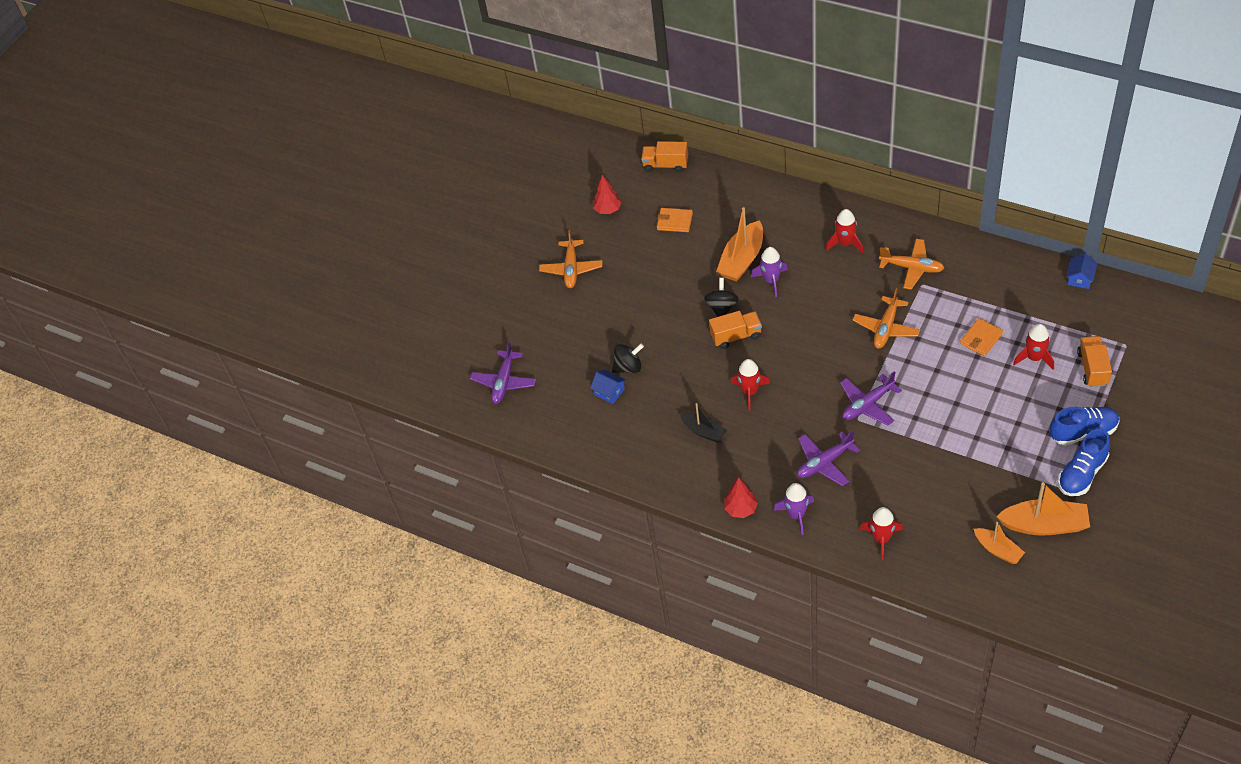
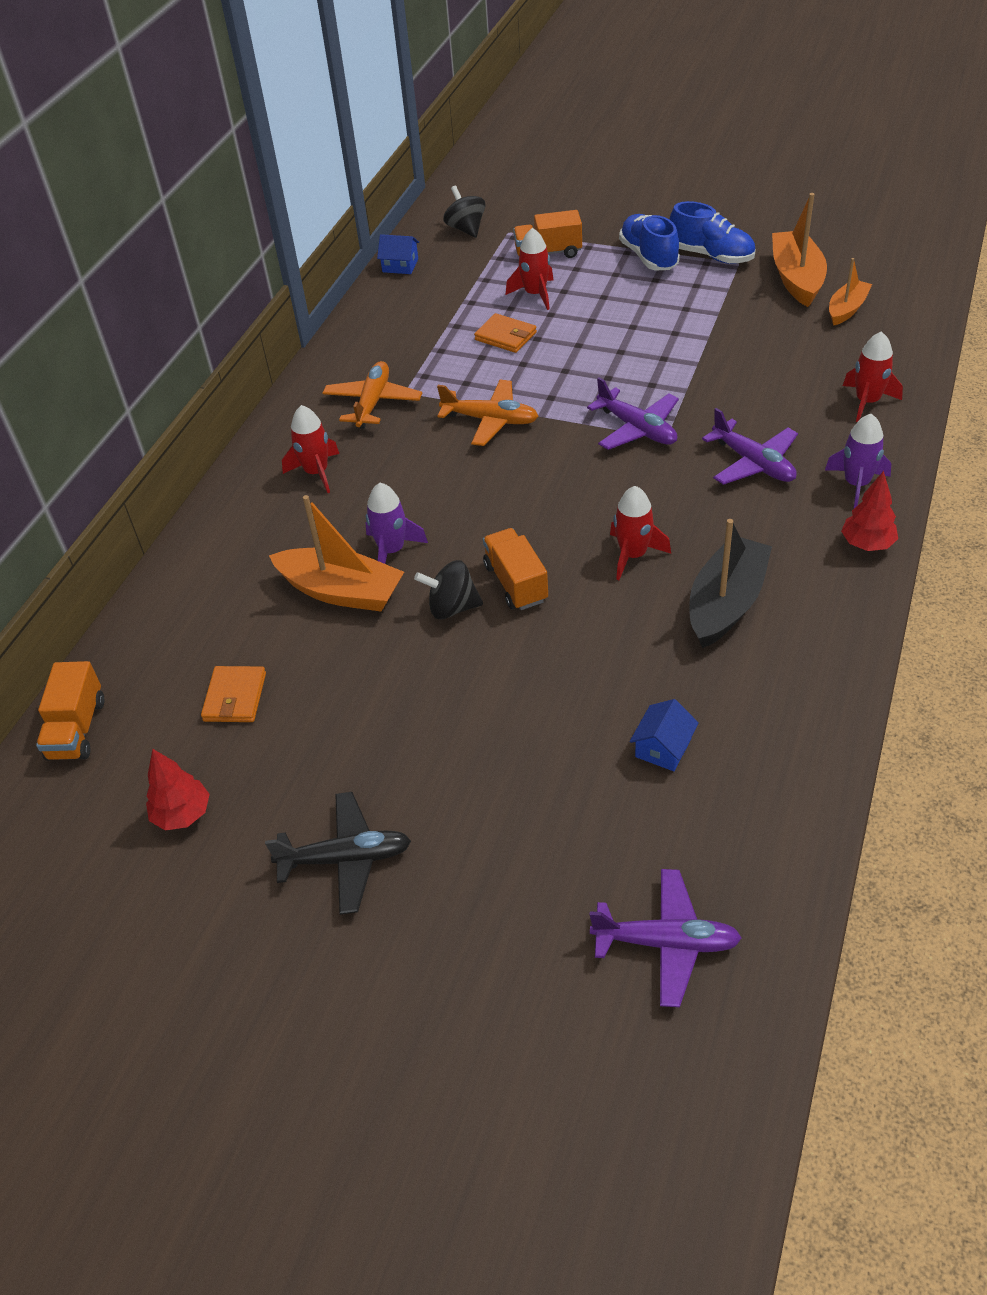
camera: 100 degrees left, 5 degrees down
(571, 269) = (345, 859): orange plane -> black plane
(628, 367) = (600, 725): black spinning top -> black spinning top (466, 229)
(704, 431) = (726, 603): black boat -> black boat, size x1.65

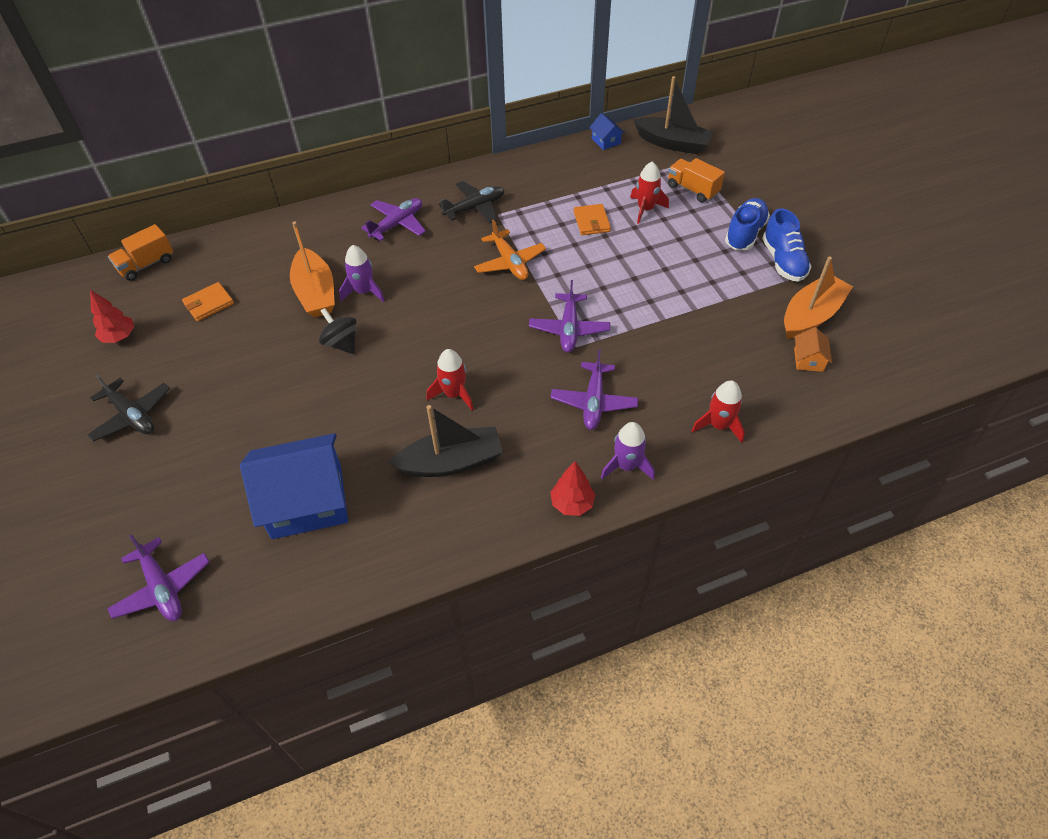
camera: 45 degrees right, 5 degrees up
(316, 472) = (397, 224): red rocket -> purple plane
(373, 403) = (475, 208): orange plane -> black plane
(466, 229) = (672, 143): black spinning top -> black boat
(516, 583) = (384, 357): orange truck -> none
(663, 748) = (307, 501): blue house -> blue house, size x2.35
(847, 309) = (808, 360): orange boat -> orange house

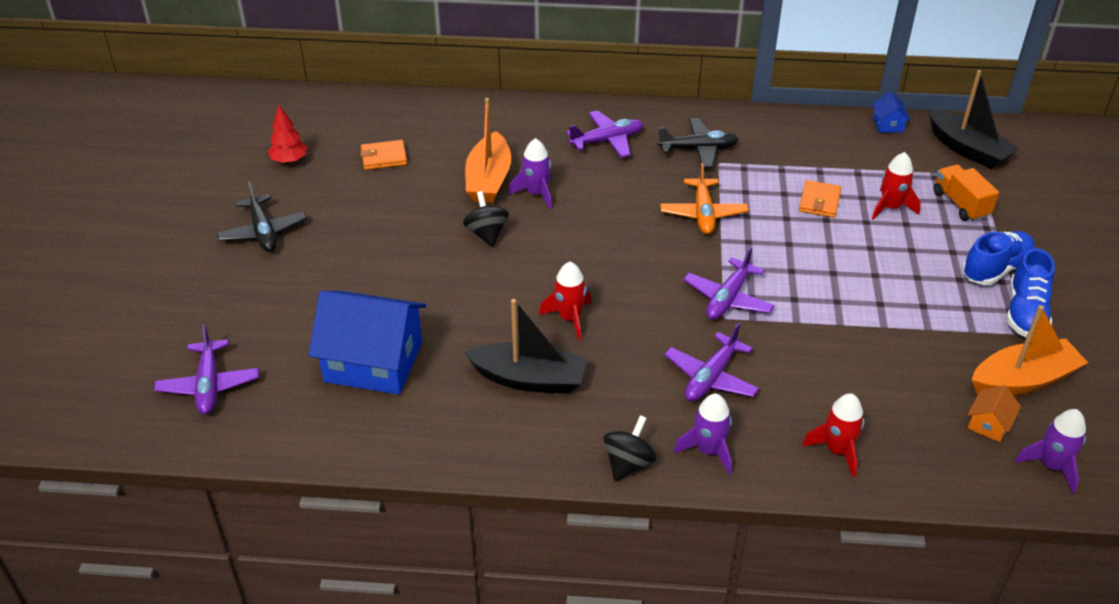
camera: 25 degrees right, 10 degrees down
(146, 264) = (347, 105): orange truck -> none
(572, 503) = (628, 463): red tree -> black spinning top
(866, 376) = (1051, 466): none -> purple rocket

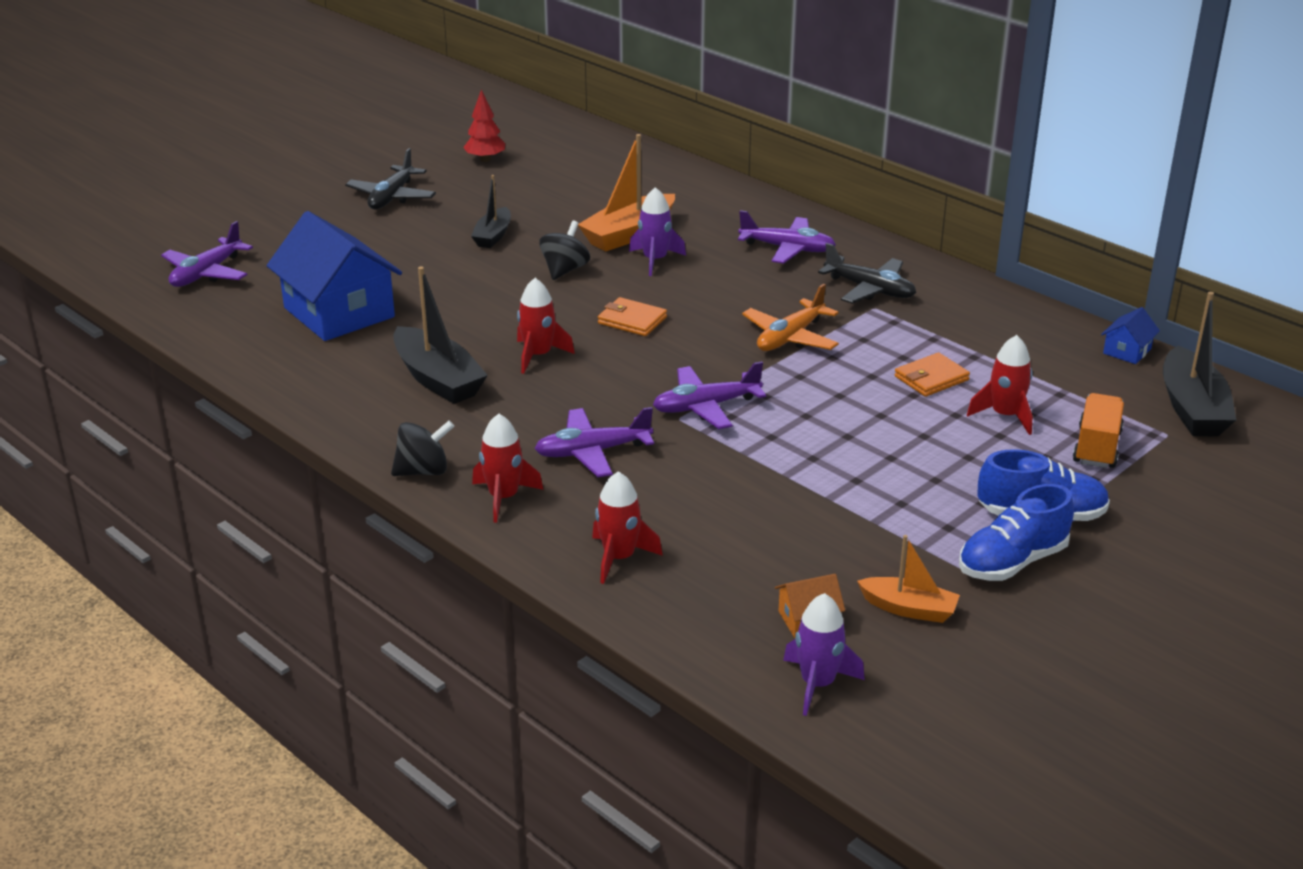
camera: 40 degrees right, 10 degrees down
(384, 157) = (564, 185): orange wallet -> orange wallet (632, 320)
(393, 229) = (493, 236): none -> black boat
(708, 451) = (503, 498): purple rocket -> red rocket
(1023, 380) = (909, 609): orange boat -> orange boat, size x0.61

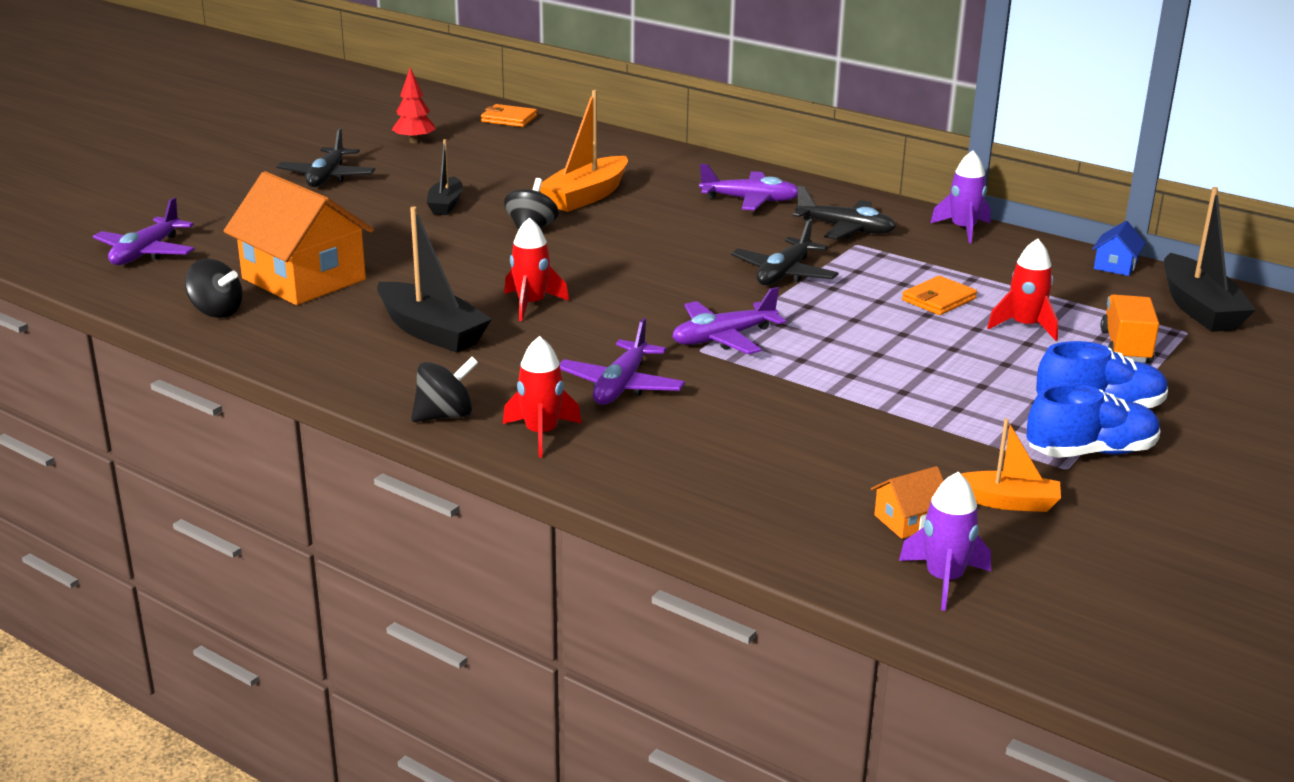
camera: 10 degrees left, 5 degrees down
(252, 343) = (216, 312): none -> black spinning top
(339, 312) = (304, 279): blue house -> orange house
(593, 452) = (621, 386): purple plane -> purple plane turned 45 degrees counterclockwise
(619, 558) = (687, 480): red rocket -> none
(632, 320) = (617, 268): orange wallet -> orange wallet (509, 119)
(655, 260) = (621, 216): purple rocket -> purple rocket (963, 229)
(790, 337) = (784, 273): orange plane -> black plane
(1012, 562) = (1091, 452): blue shoe -> blue shoe turned 150 degrees counterclockwise

